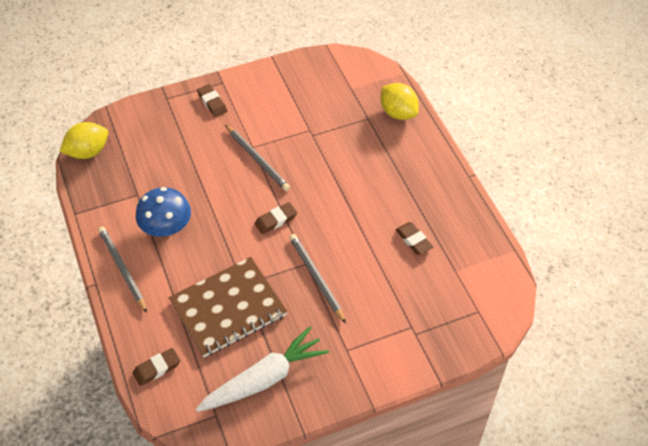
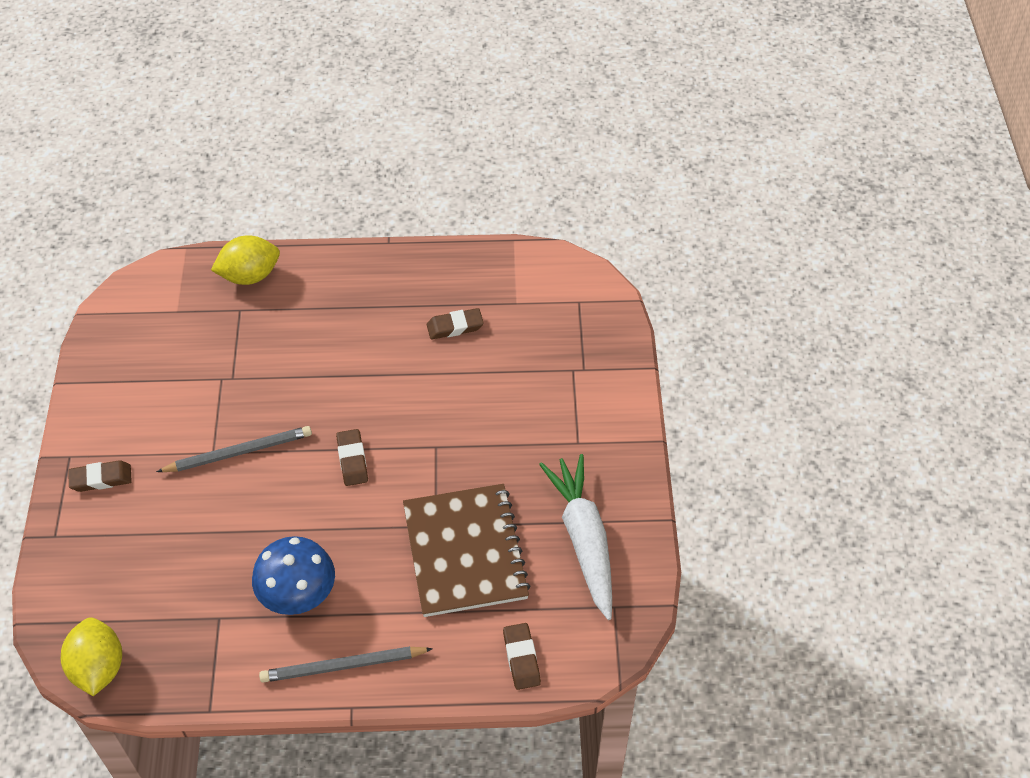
camera: 70 degrees left, 0 degrees up
(316, 278) = (463, 442): grey pencil -> none

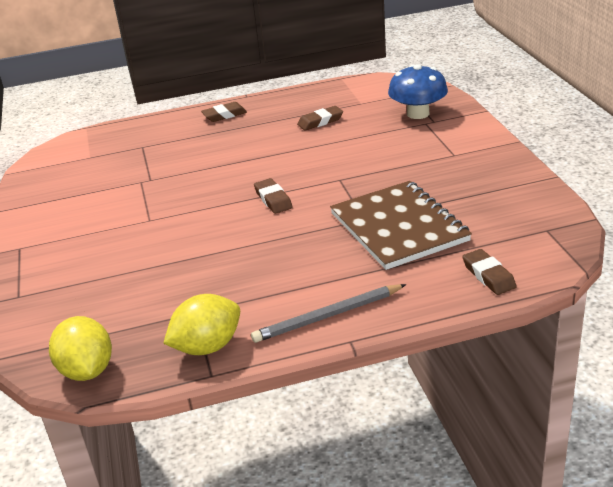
camera: 10 degrees left, 20 degrees down
(101, 479) = (52, 254): brown eraser -> brown eraser (224, 115)
(239, 452) = (172, 215): grey pencil -> none
(250, 276) = (144, 130): yellow lemon -> yellow lemon (207, 347)
(298, 593) = (262, 281): blue mushroom -> blue mushroom (418, 114)
(584, 540) = (494, 200): white carrot -> none

